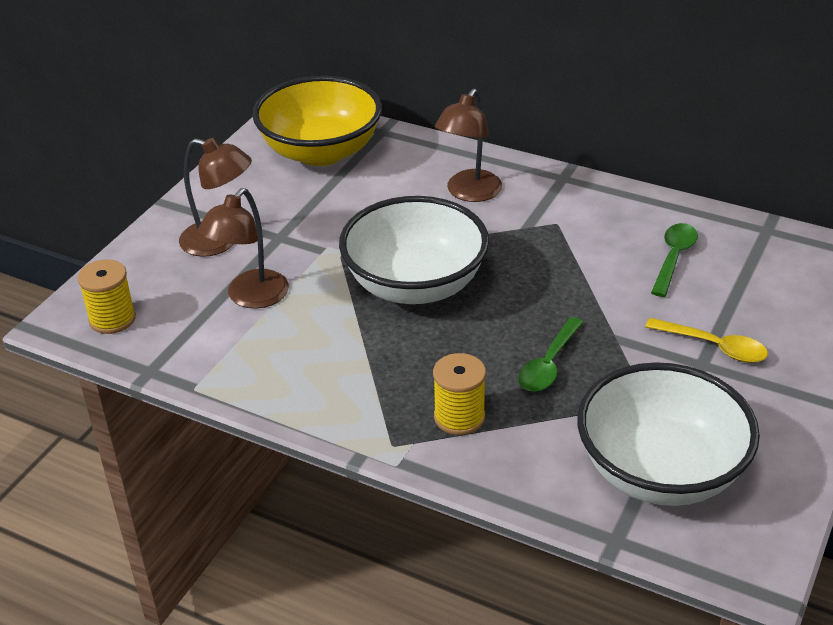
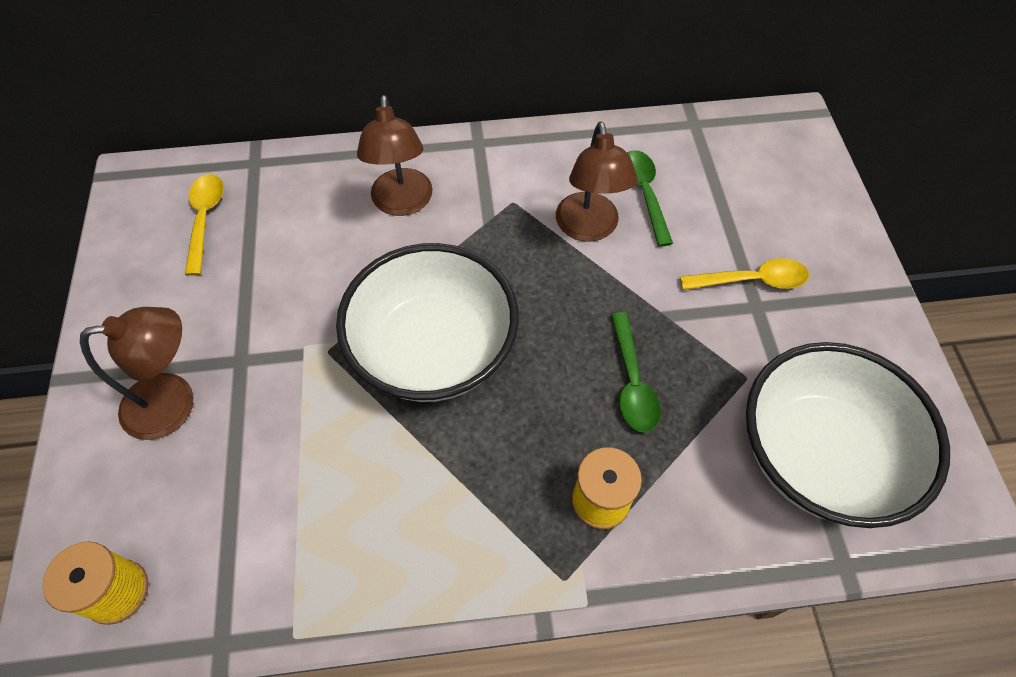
camera: 35 degrees left, 20 degrees up
(250, 297) = (267, 464): brown lamp -> brown lamp (589, 228)
(321, 152) = (205, 219): yellow bowl -> yellow spoon

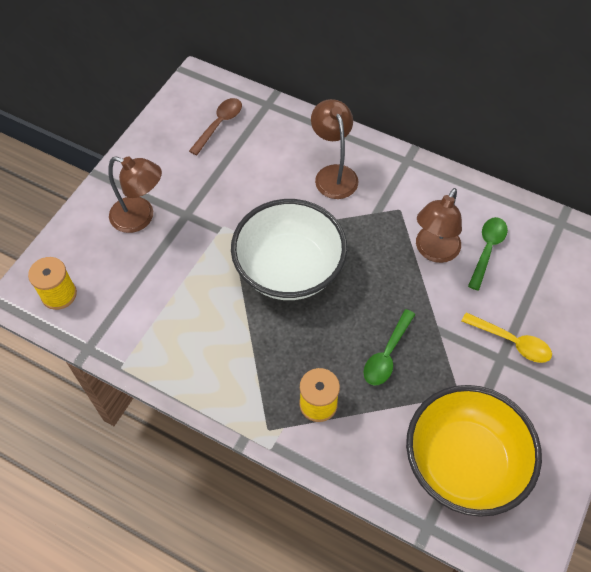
camera: 35 degrees right, 0 degrees up
(205, 219) = (219, 124): yellow spoon -> brown spoon
(402, 203) = (333, 174): brown lamp -> brown lamp turned 135 degrees clockwise
(818, 456) = (463, 463): white bowl -> yellow bowl

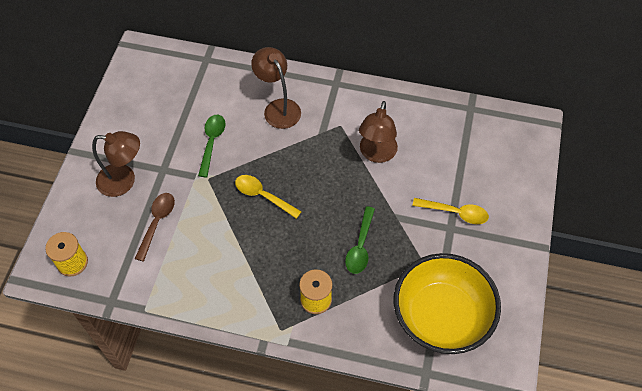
camera: 15 degrees left, 0 degrees up
(219, 124) = (169, 85): brown spoon -> brown spoon (157, 222)
(289, 269) = (263, 196): white bowl -> yellow spoon
(487, 249) = (418, 143): green spoon -> green spoon (212, 142)

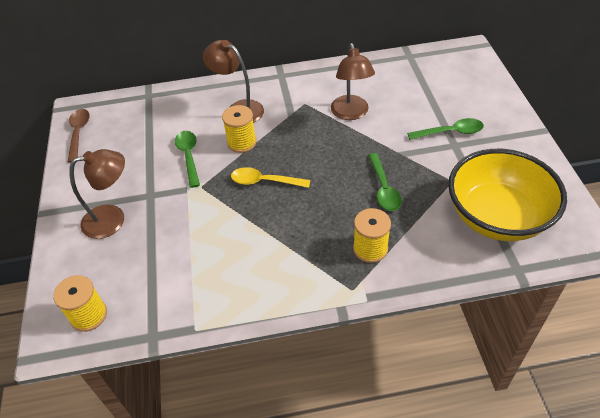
camera: 20 degrees left, 10 degrees down
(157, 222) = (167, 243): brown spoon -> brown spoon (78, 133)
(263, 146) = (242, 142): none -> yellow spool
(455, 213) = (450, 132): yellow spoon -> green spoon

